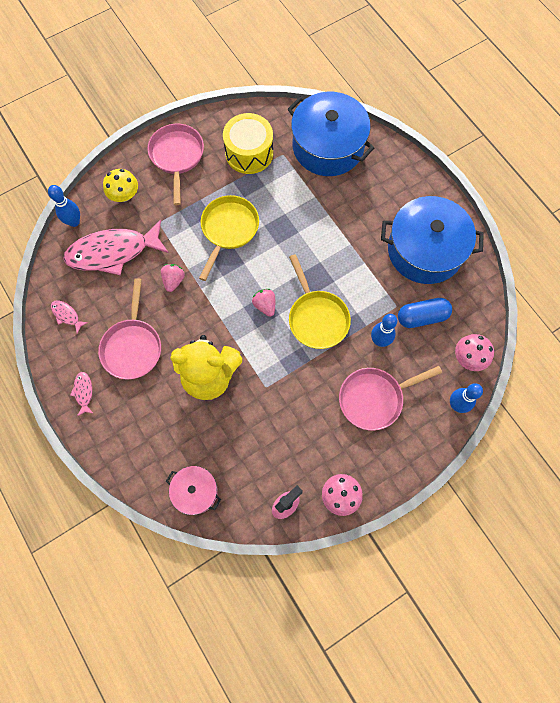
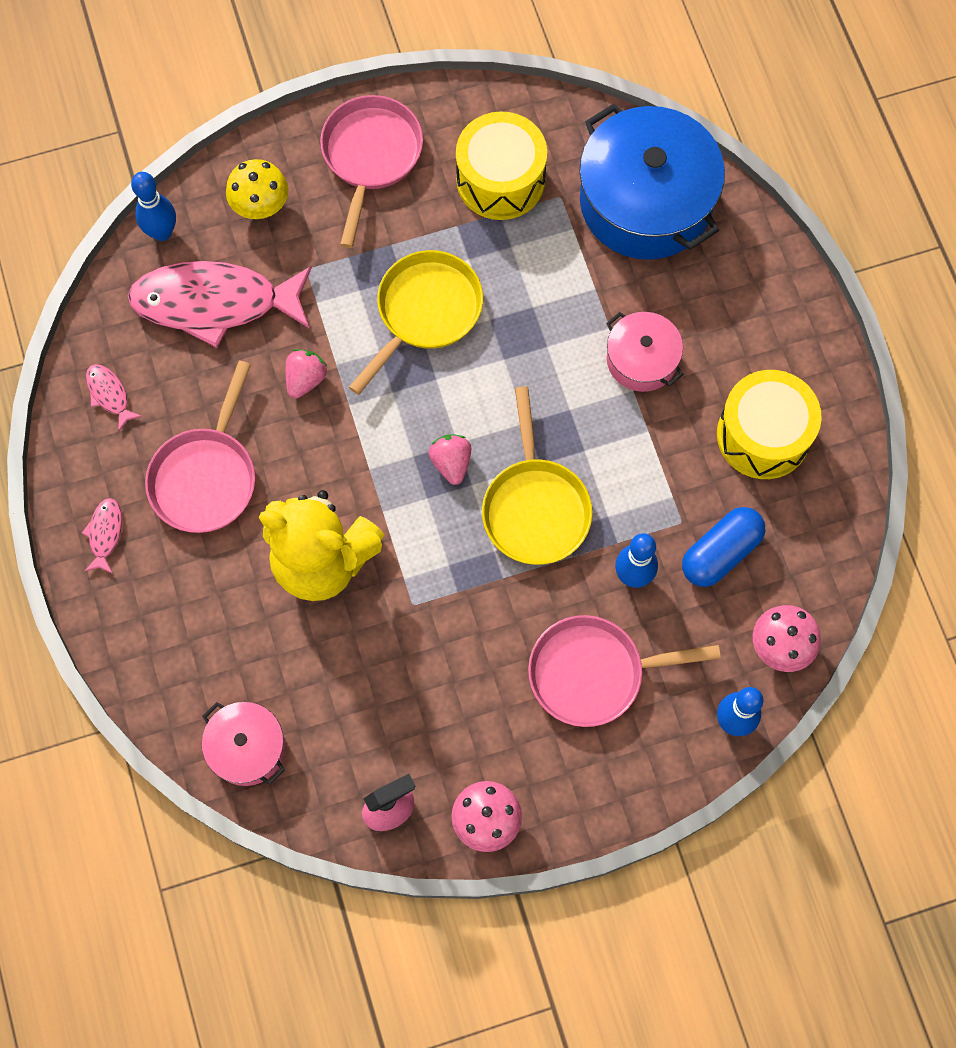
camera: 15 degrees right, 0 degrees up
(350, 227) = (641, 360): none -> pink pot
(422, 317) = (720, 553): blue capsule -> blue capsule turned 45 degrees counterclockwise
(425, 250) = (763, 435): blue pot -> yellow drum

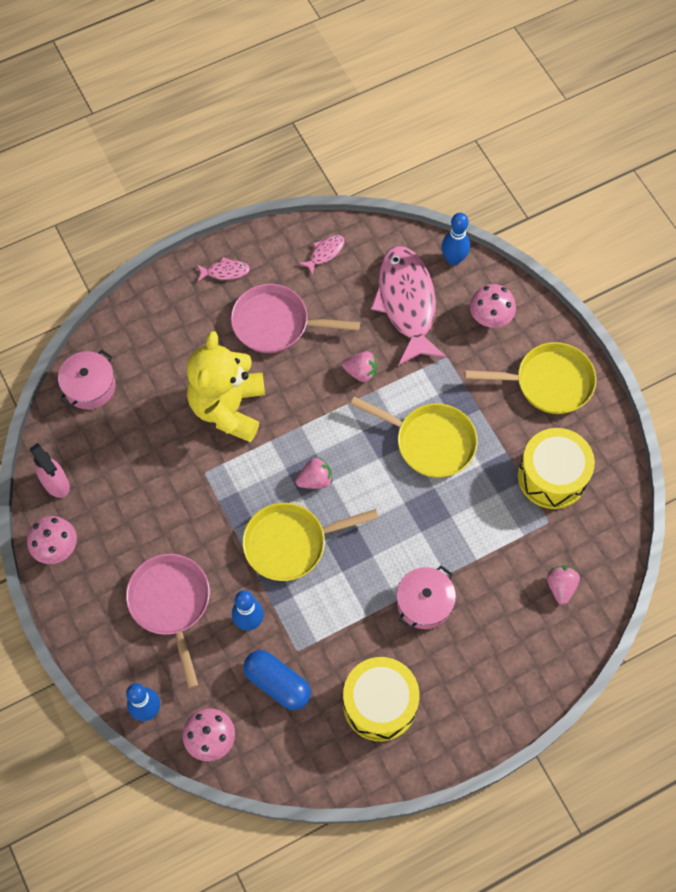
camera: 80 degrees right, 5 degrees down
(260, 205) = (490, 317): yellow mushroom -> pink mushroom
(371, 156) = (548, 382): pink pan -> yellow pan
(646, 201) = (560, 586): blue pot -> pink strawberry

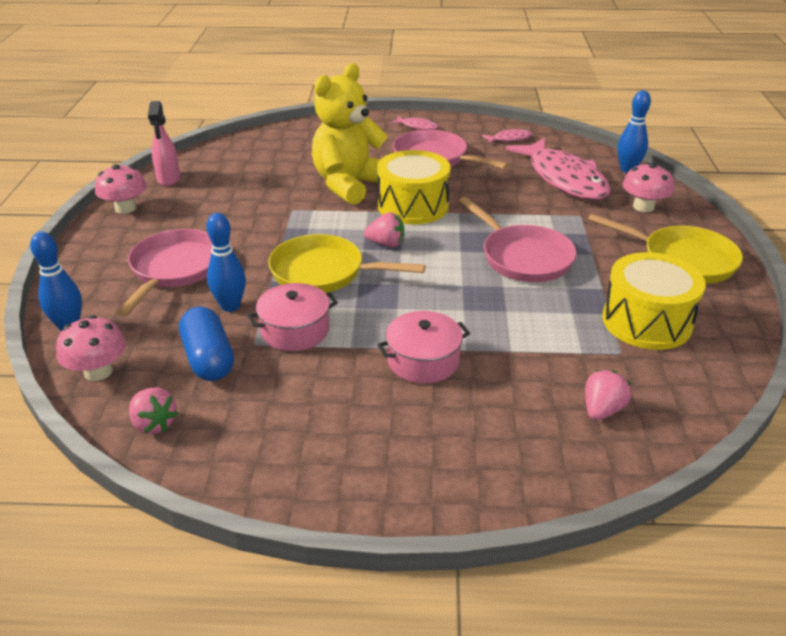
camera: 30 degrees right, 30 degrees down
(89, 386) = (252, 145): pink pot -> pink pot (295, 330)
(361, 372) = (487, 200): pink strawberry -> pink strawberry (154, 424)
(379, 704) = (298, 420): yellow drum -> yellow drum (413, 206)
(407, 303) = (564, 179): pink fish -> pink fish turned 135 degrees clockwise
(430, 442) = (522, 257): yellow pan -> pink pan

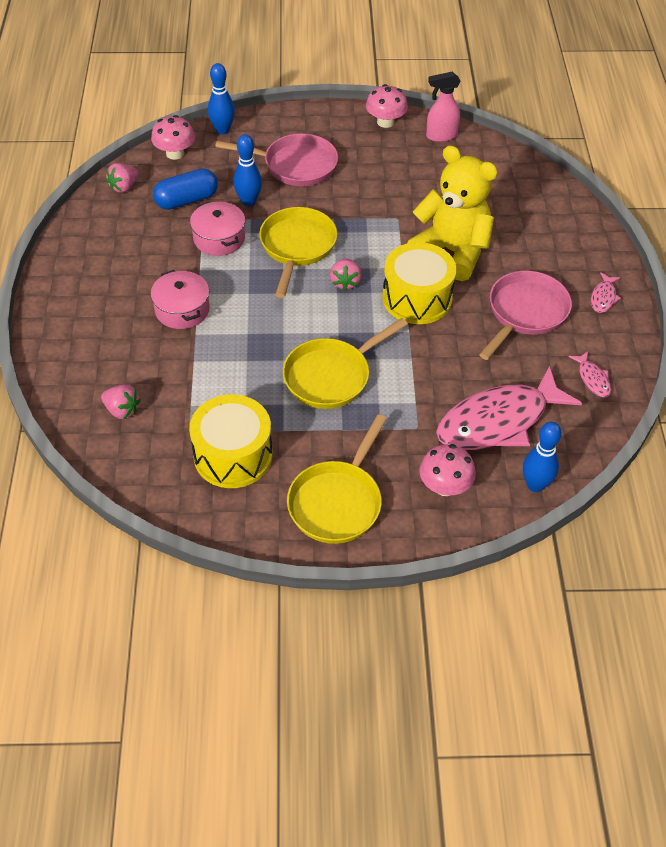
camera: 85 degrees right, 15 degrees up
(522, 257) = (331, 376): pink pan -> yellow pan

